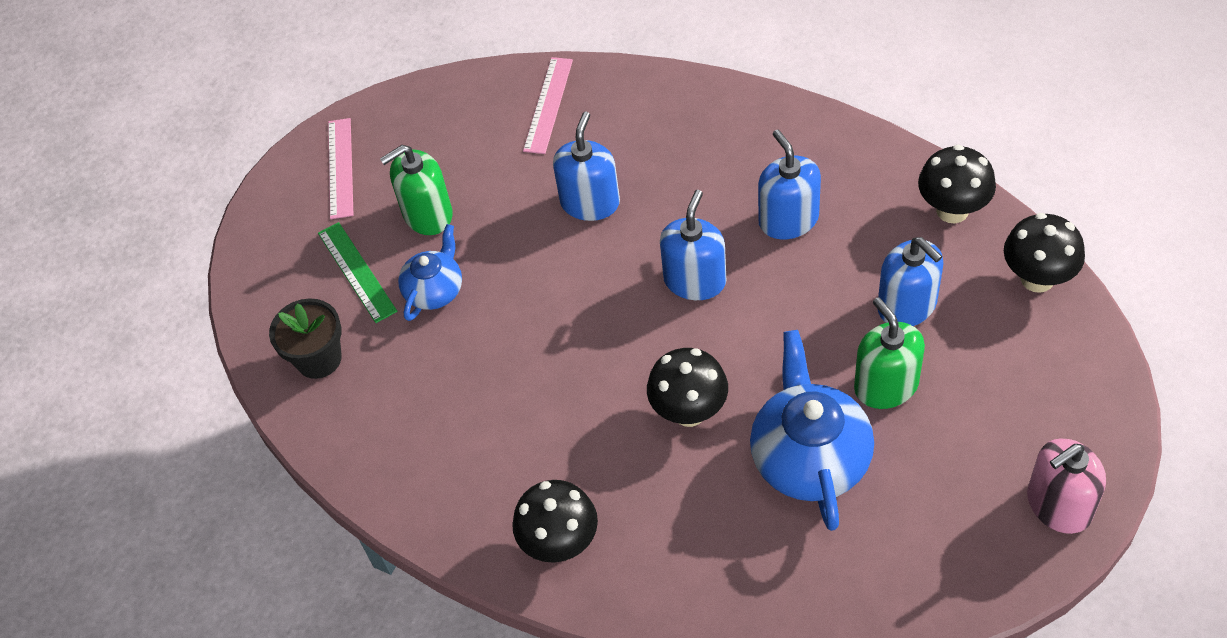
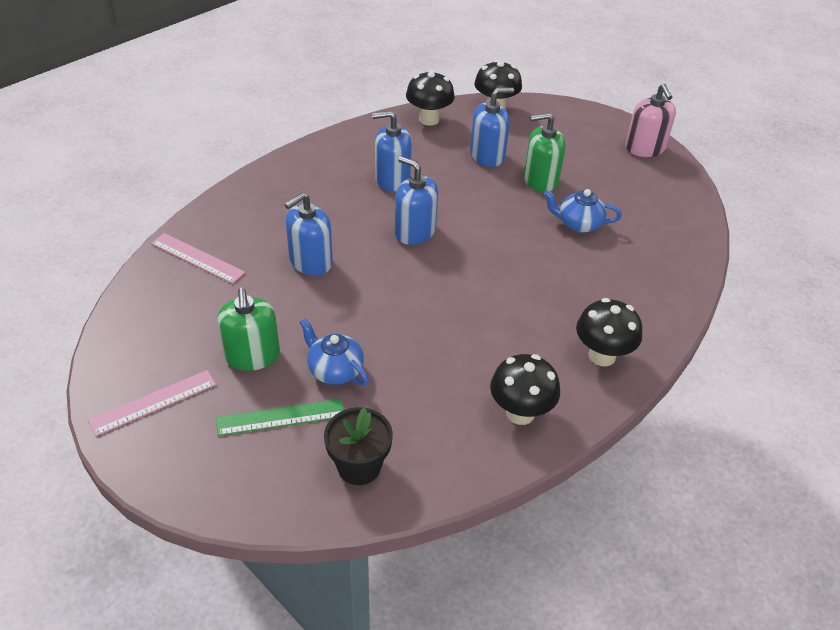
camera: 80 degrees left, 10 degrees down
(340, 168) = (153, 402): pink ruler -> pink ruler turned 45 degrees counterclockwise
(590, 202) = (310, 261): blue soap dispenser -> blue soap dispenser turned 75 degrees counterclockwise
(689, 411) = (520, 264): black mushroom -> black mushroom (520, 413)
(810, 457) = (578, 224): blue teapot -> blue teapot, size x0.58

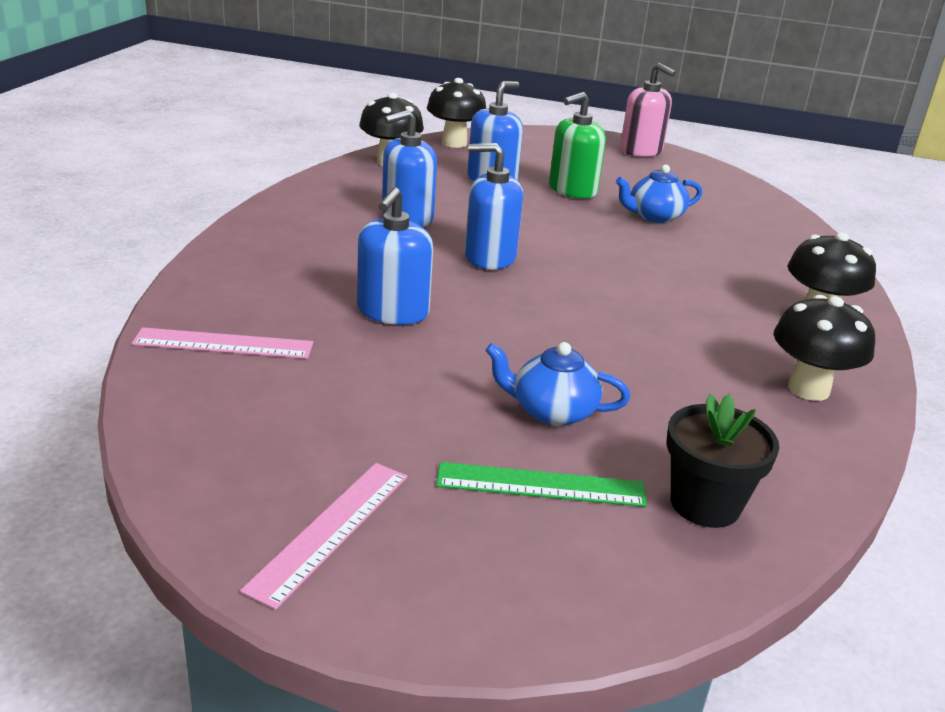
camera: 30 degrees left, 15 degrees down
(252, 355) = (423, 428): green soap dispenser -> none
(280, 417) = (541, 485): green ruler -> green ruler turned 45 degrees clockwise

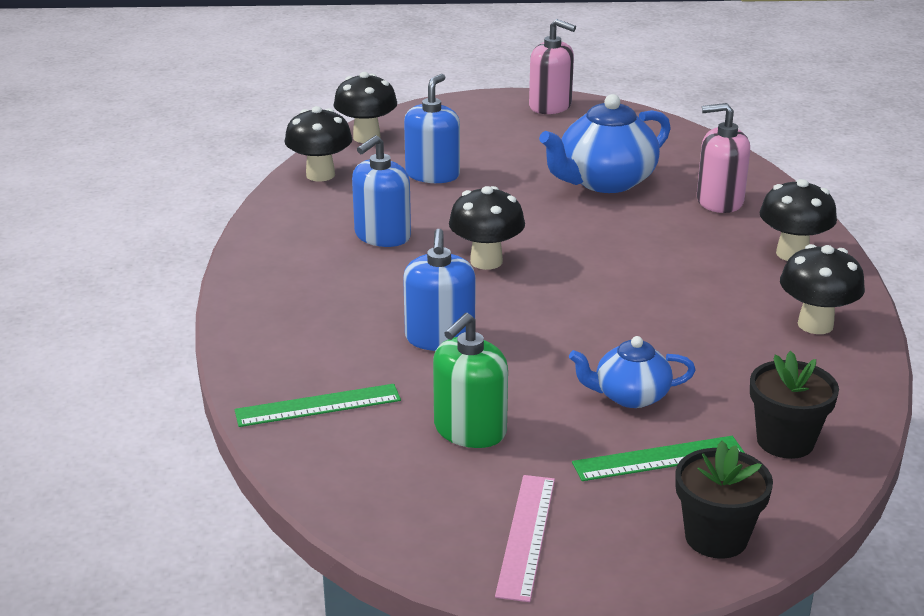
camera: 15 degrees left, 0 degrees up
(224, 343) = (318, 405): pink ruler -> green ruler
(490, 257) = (486, 261): blue soap dispenser -> black mushroom
(552, 595) = (716, 537): none -> black flower pot
(572, 190) = (514, 168): green soap dispenser -> green soap dispenser (469, 430)
(654, 216) = (605, 181): blue teapot -> blue teapot, size x1.73
(763, 254) = (719, 201): none -> pink soap dispenser

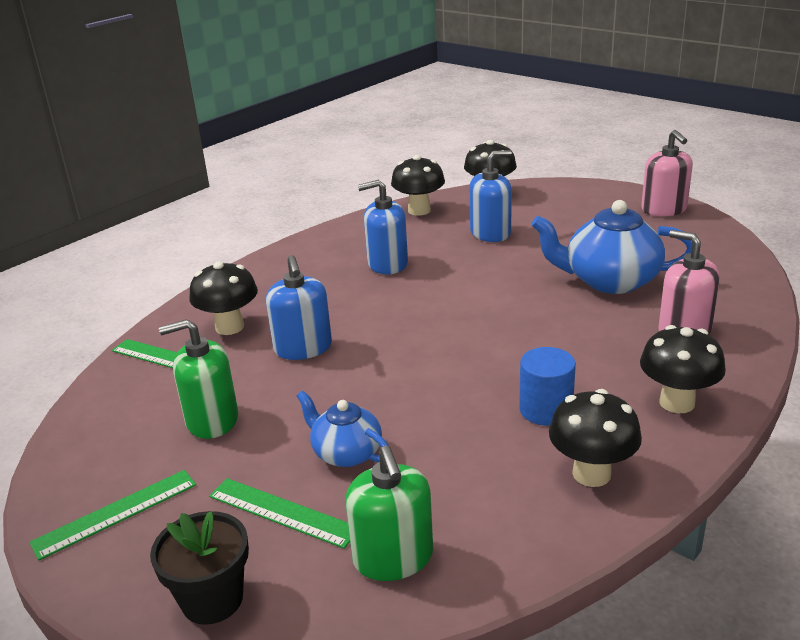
camera: 45 degrees right, 0 degrees up
(440, 338) = (303, 348): blue soap dispenser -> blue soap dispenser turned 60 degrees counterclockwise
(486, 261) = (422, 307): black mushroom -> black mushroom (229, 327)
(526, 535) = (115, 513): pink ruler -> green ruler
(718, 297) = (545, 410): none -> blue cylinder
(785, 441) = (393, 557): black flower pot -> green soap dispenser

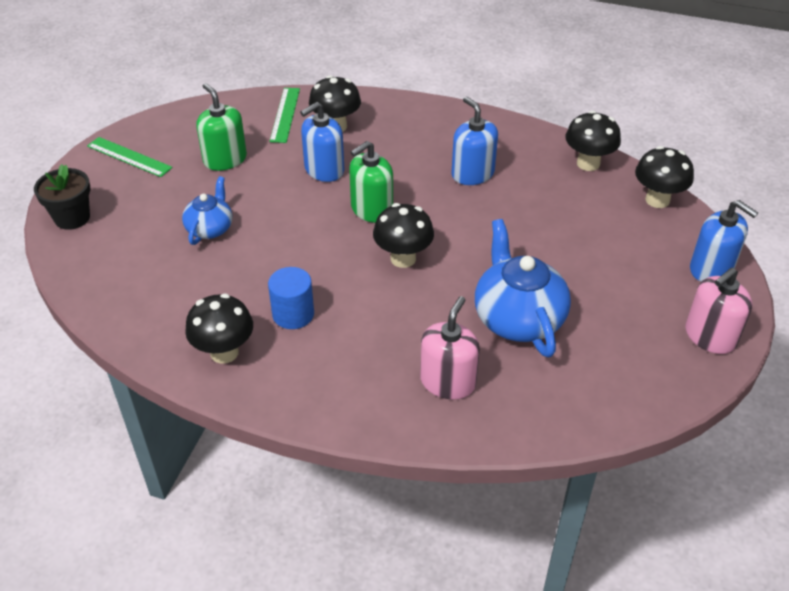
camera: 65 degrees right, 15 degrees up
(282, 512) = (147, 220): green ruler -> none
(393, 557) = (119, 277): green soap dispenser -> green soap dispenser (371, 209)
(490, 233) = (569, 220): blue soap dispenser -> blue soap dispenser (711, 269)
(677, 402) = (331, 389): black mushroom -> black mushroom (403, 258)

